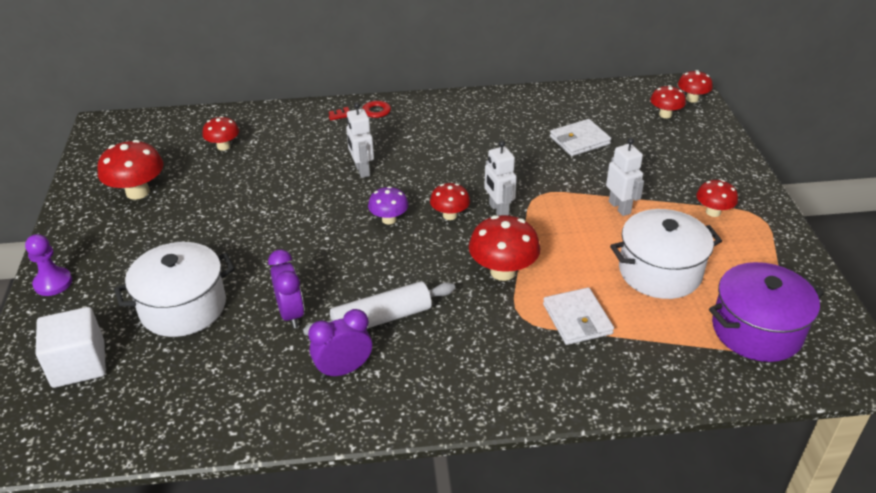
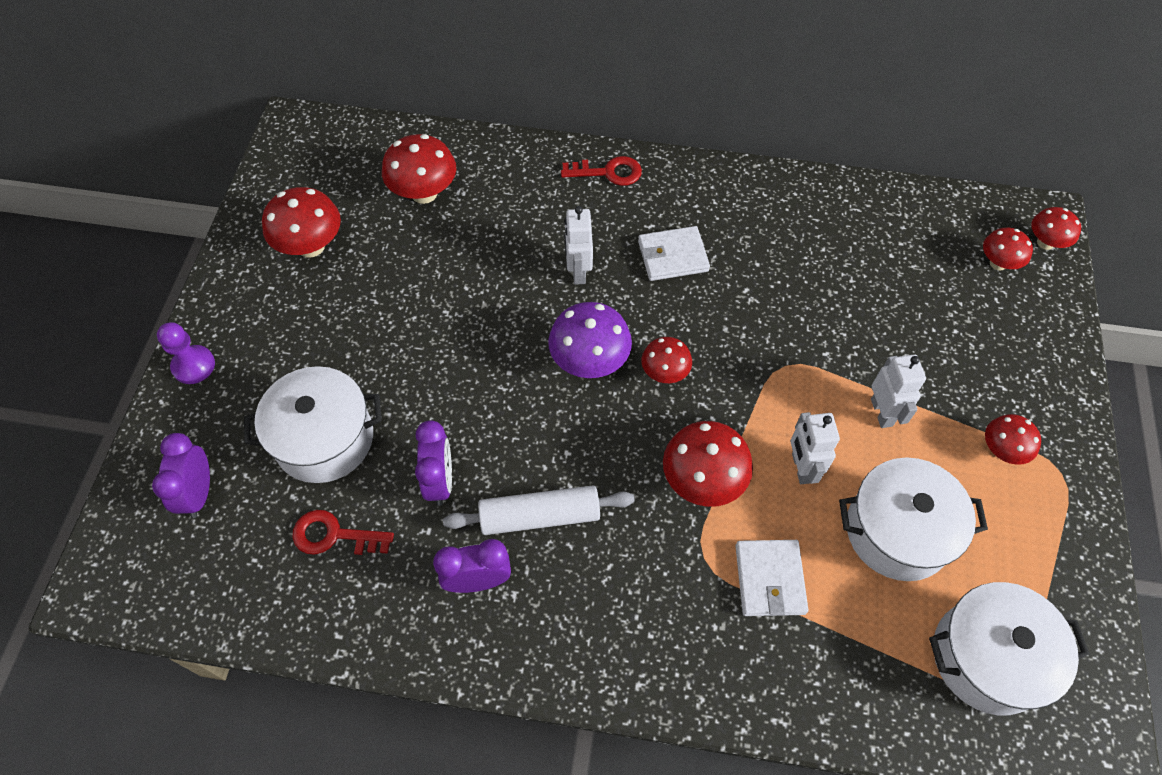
camera: 15 degrees right, 20 degrees up
(79, 364) = (199, 493): white cube -> purple clock
(209, 367) = (334, 535): none -> red key
(223, 146) = (424, 193): red mushroom -> red mushroom, size x1.63
(389, 219) = (589, 361): purple mushroom -> purple mushroom, size x1.63
(498, 210) = (726, 379): white robot -> white robot (801, 468)
(579, 140) = (867, 284): white wallet -> white wallet (672, 256)
(757, 330) = (988, 657): purple pot -> white pot

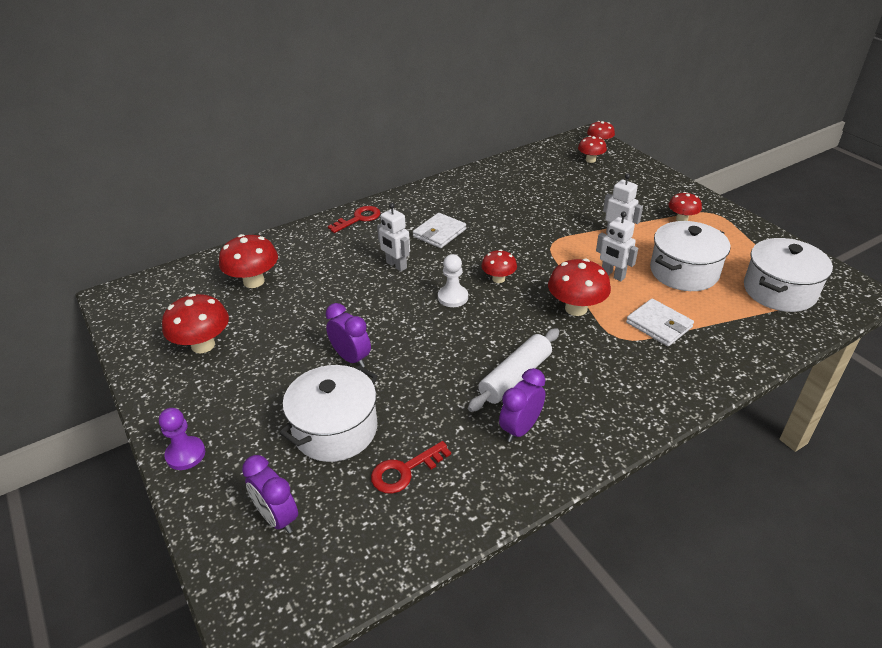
camera: 40 degrees left, 20 degrees down
(440, 481) = (437, 400): purple clock -> purple clock (351, 358)
(589, 361) = (453, 297): purple mushroom -> white pawn

